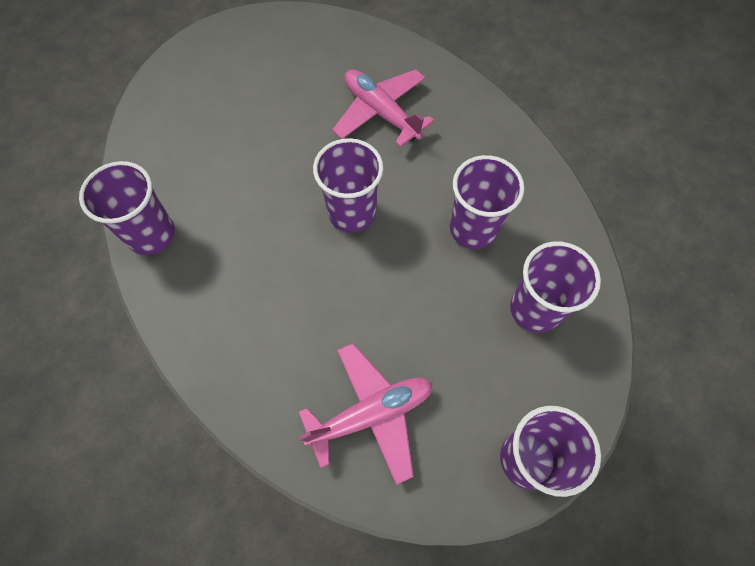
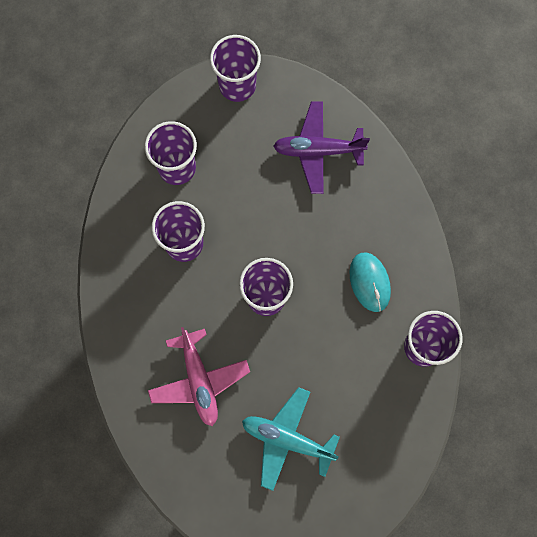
camera: 155 degrees left, 10 degrees up
(238, 277) = (369, 282): none -> turquoise mouse
(268, 99) = (287, 439): none -> turquoise plane
(371, 414) = (318, 150): pink plane -> purple plane

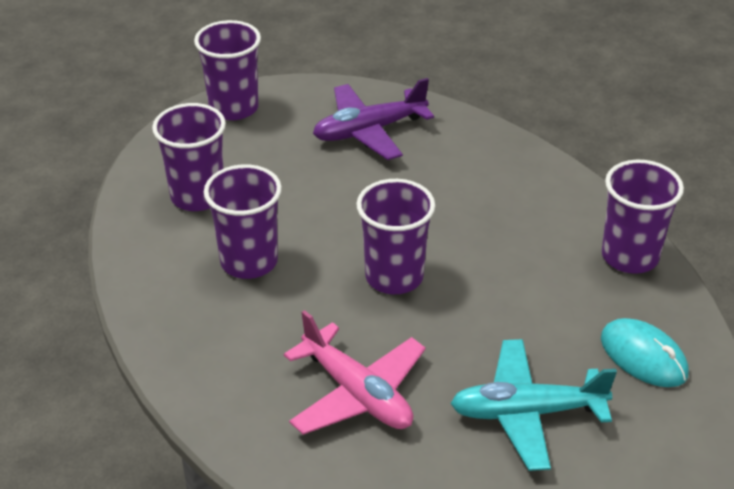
camera: 25 degrees left, 35 degrees down
(369, 282) = (517, 220): turquoise mouse -> turquoise mouse (643, 356)

